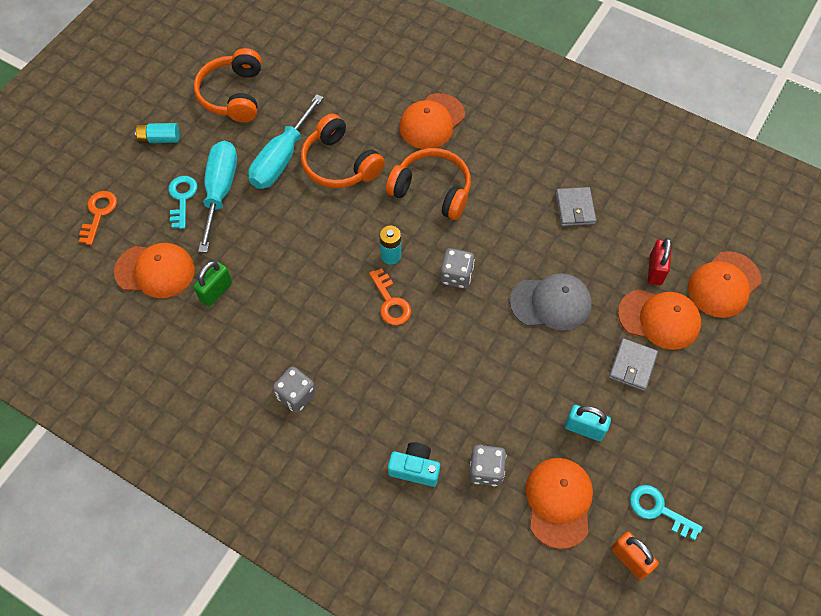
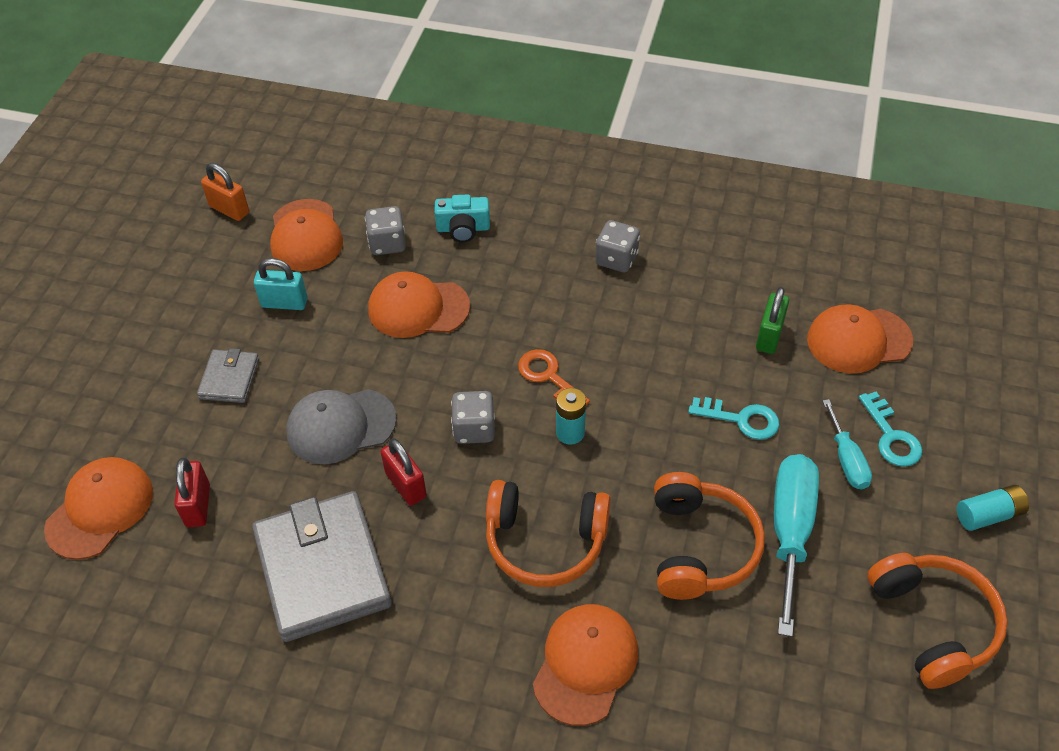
camera: 165 degrees right, 10 degrees down
(99, 213) = (983, 388): orange key -> none
(220, 191) = (846, 459): turquoise screwdriver -> turquoise screwdriver, size x0.56
(339, 164) = (700, 547): orange headphones -> orange headphones turned 60 degrees clockwise
(512, 248) = (405, 485): none -> red padlock
(575, 208) = (322, 569): grey wallet -> grey wallet, size x2.04
(658, 510) = (199, 252): turquoise key -> turquoise key (741, 419)
(659, 319) = (194, 441): orange cap -> orange cap (418, 308)

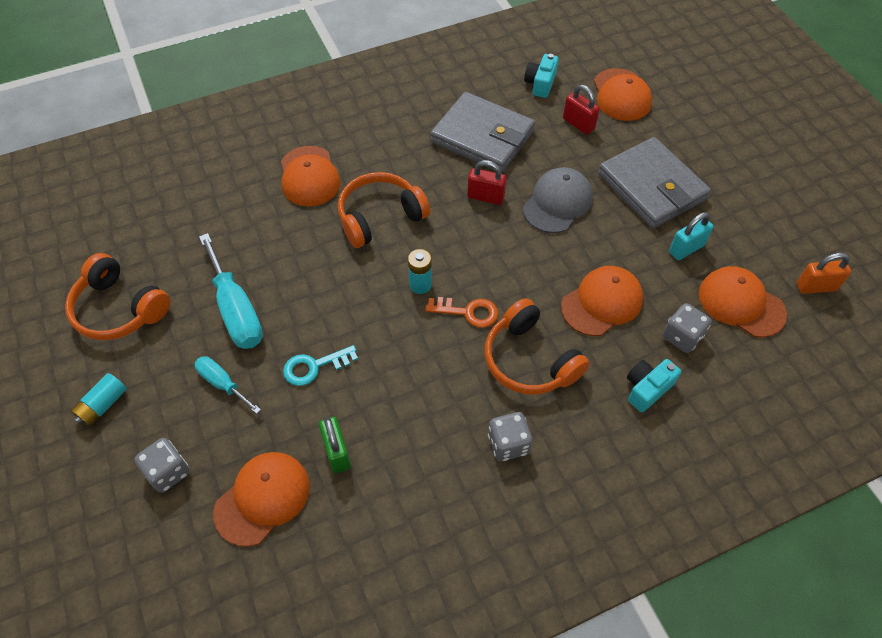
camera: 140 degrees right, 5 degrees up
(162, 600) = (540, 83): none -> turquoise camera
(229, 378) = (651, 187): grey wallet -> grey wallet, size x2.04
(474, 429) = (480, 250): grey dice -> grey dice (168, 472)
(700, 547) = (287, 267): orange headphones -> orange headphones (529, 360)
(891, 436) = (197, 423): turquoise key -> none

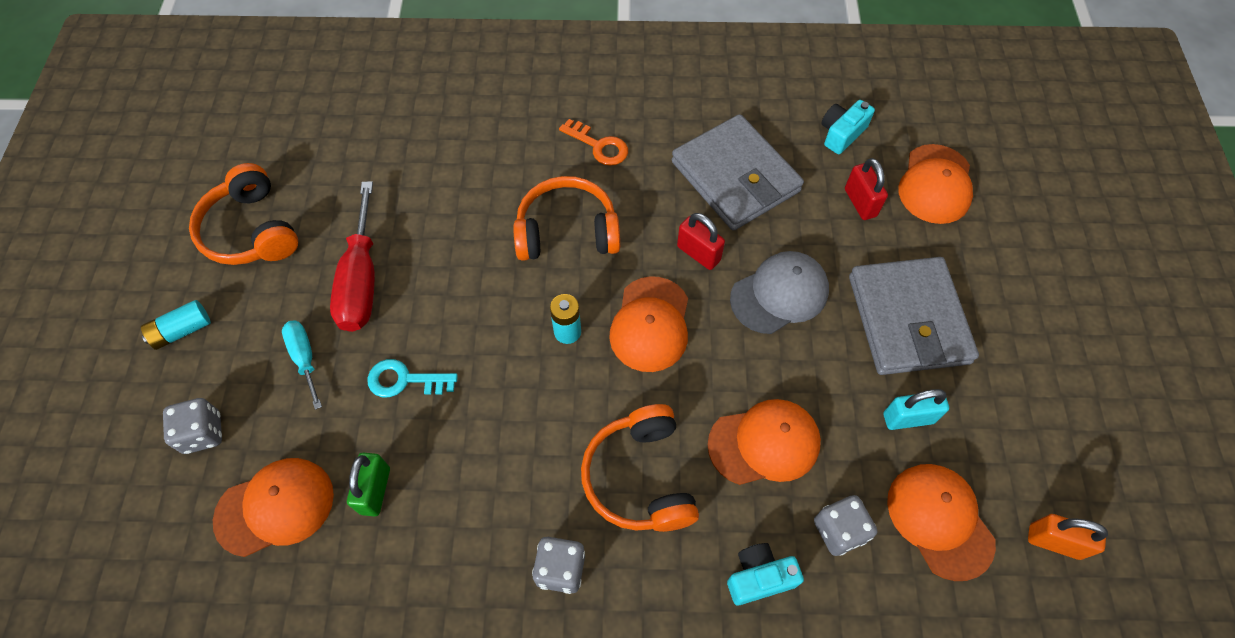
camera: 25 degrees right, 5 degrees up
(236, 310) = (361, 280): turquoise screwdriver -> red screwdriver
(309, 176) = (517, 153): orange cap -> orange cap (650, 324)
(468, 312) = (602, 388): orange key -> orange key (599, 146)

